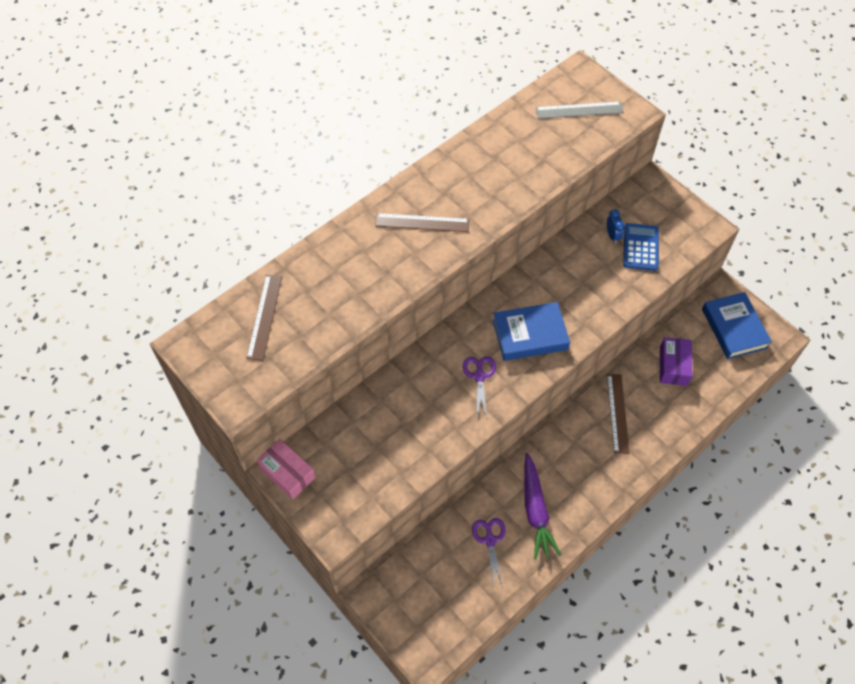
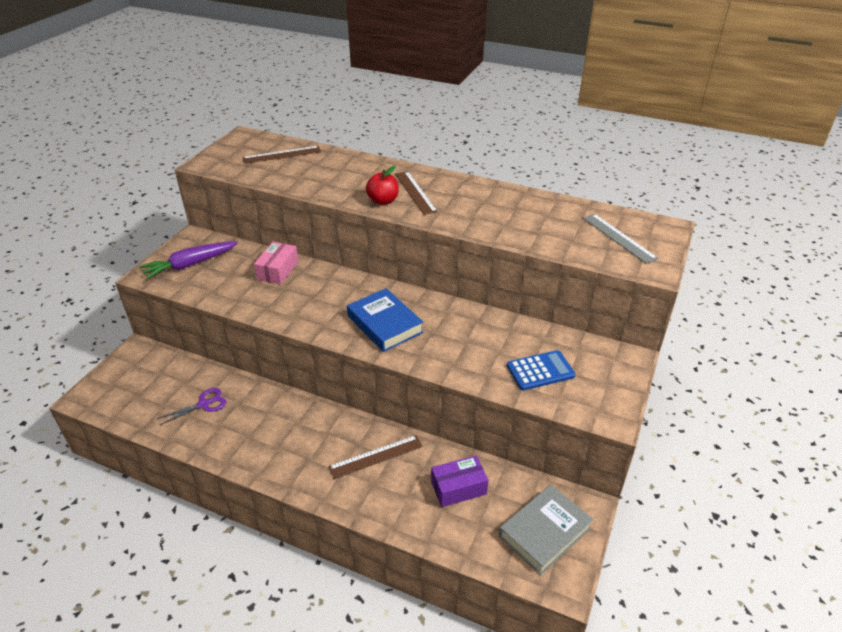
camera: 65 degrees right, 20 degrees down
(287, 473) = (192, 241): pink box -> pink box (278, 270)
(424, 255) = (383, 201): none -> red apple
(479, 376) = (324, 307): purple scissors -> none
(535, 510) = (243, 426): purple carrot -> purple carrot (190, 265)
(612, 235) = (537, 347): blue clock -> none
(734, 328) = (544, 532): blue book -> grey book

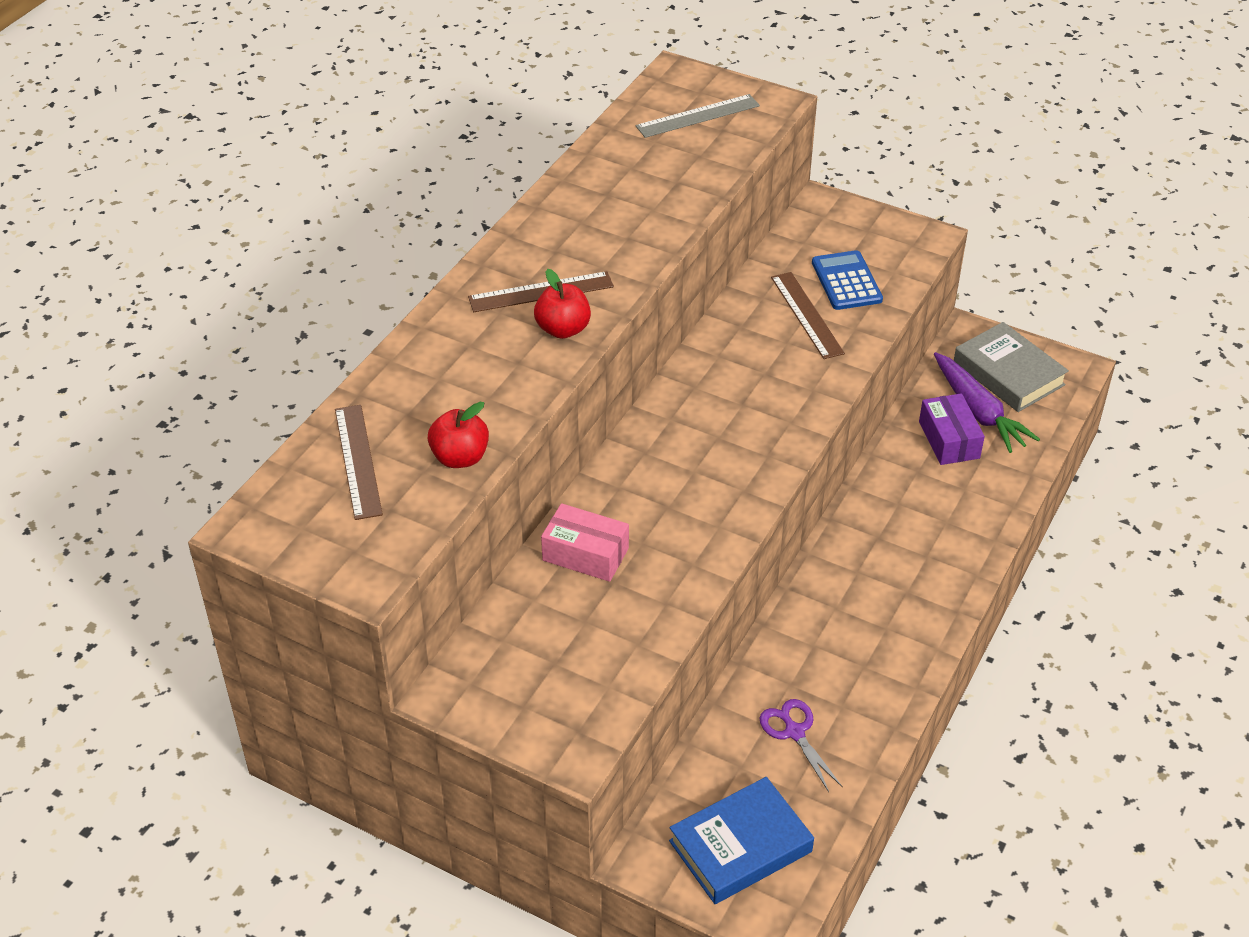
camera: 85 degrees left, 5 degrees up
(190, 265) = (548, 686): purple carrot -> purple carrot (978, 411)
(281, 179) = (460, 457): none -> red apple
(376, 457) = (900, 518): brown ruler -> brown ruler (807, 315)
(384, 324) = (744, 422): blue book -> blue book (740, 846)

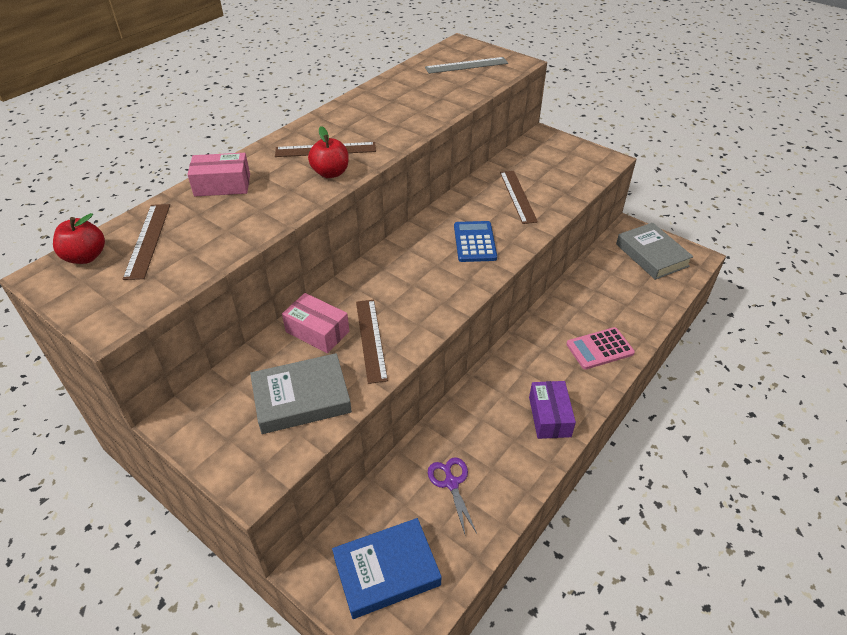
camera: 10 degrees right, 0 degrees up
(419, 366) = (222, 185): none -> pink box
(460, 457) = (220, 246): red apple -> red apple (86, 257)
(597, 644) = (301, 398): none -> grey book
(661, 555) = (371, 339): none -> brown ruler
(846, 281) = (549, 179): blue calculator -> blue calculator (475, 242)
(949, 440) = (605, 291): purple box -> purple box (549, 416)
(955, 526) = (599, 349): none -> pink calculator
(978, 411) = (627, 276): purple carrot -> none

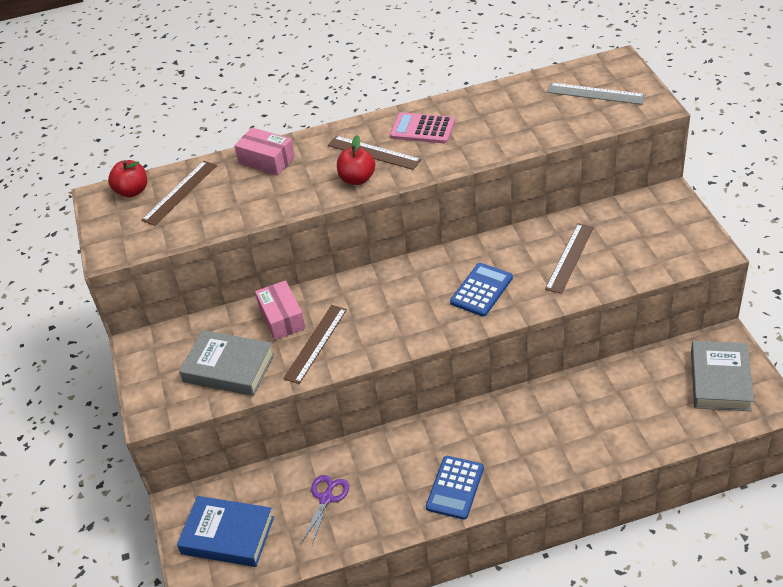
camera: 40 degrees right, 0 degrees up
(549, 416) = (455, 488): purple box -> blue calculator
(599, 349) = (562, 450): pink calculator -> pink calculator (422, 129)

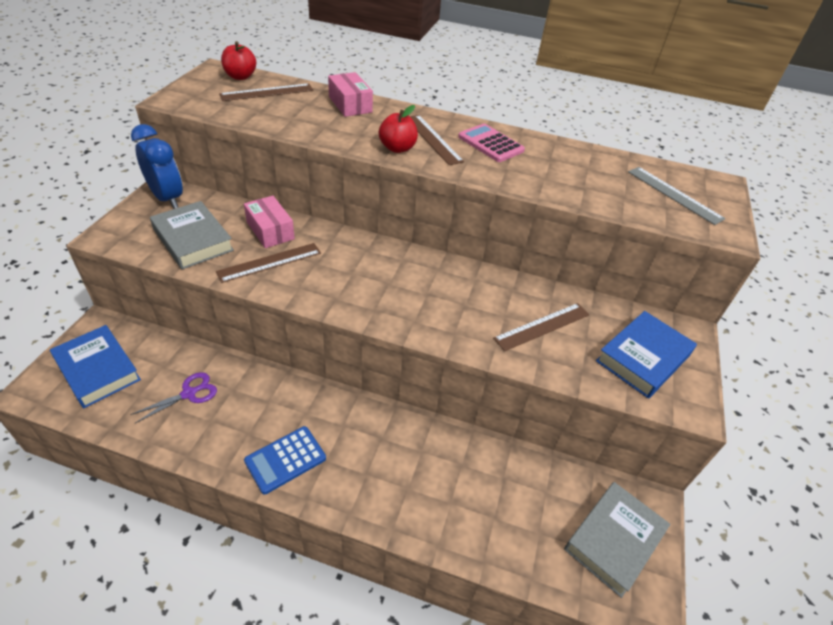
camera: 25 degrees right, 0 degrees up
(154, 349) = (167, 198): none -> blue clock
(282, 318) = (270, 230): pink box -> pink box turned 45 degrees counterclockwise
(481, 290) = (438, 304): blue calculator -> none
(656, 236) = (643, 358): none -> blue book

